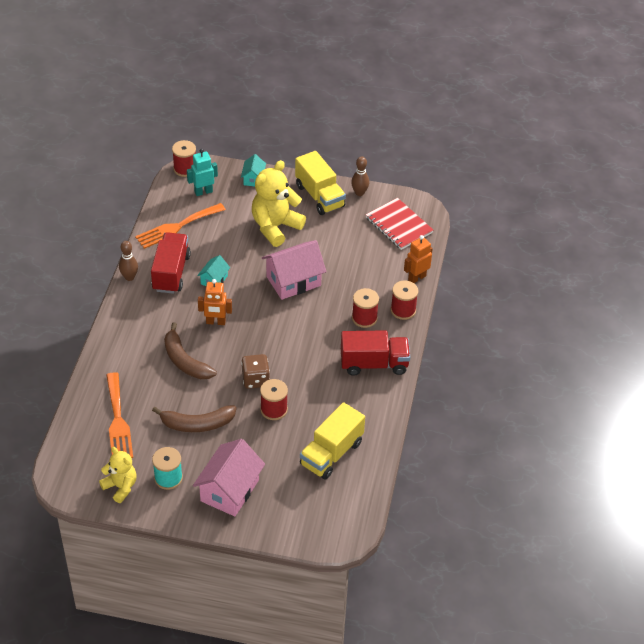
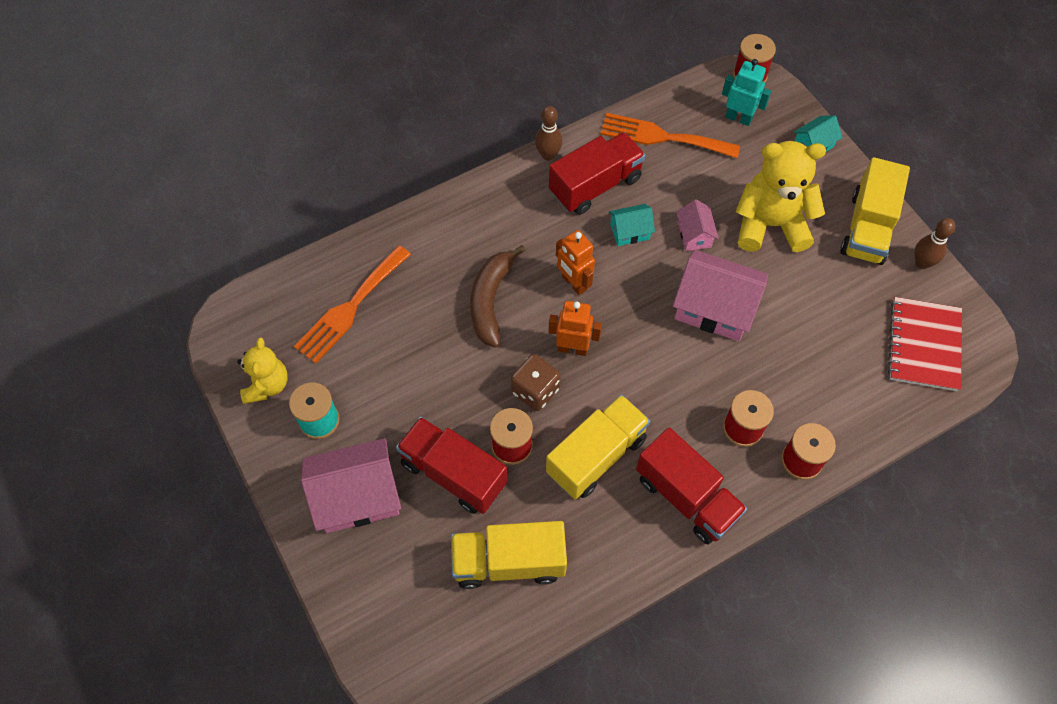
camera: 50 degrees right, 15 degrees up
(197, 424) = (417, 386): brown banana -> none
(246, 258) = (694, 235): none -> pink house
(262, 443) = (453, 473): none -> red truck
(316, 381) = (596, 456): none -> yellow truck
(416, 278) = (867, 433): orange robot -> orange robot (572, 348)

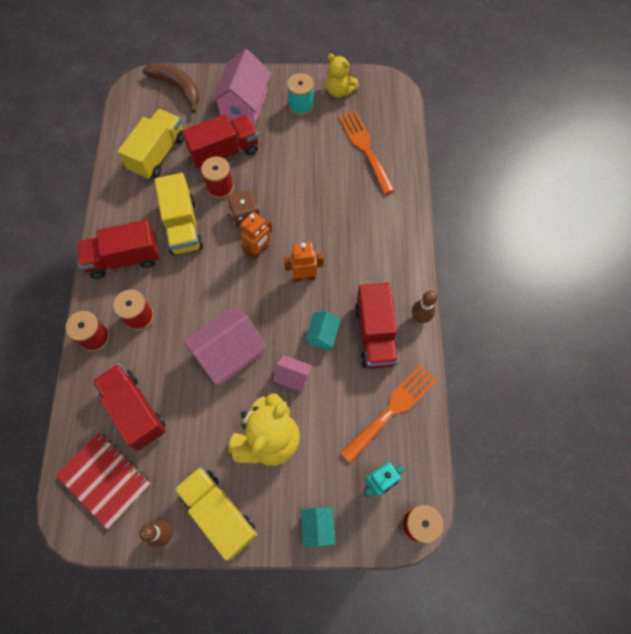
camera: 120 degrees right, 5 degrees up
(490, 301) = (322, 223): brown banana -> brown banana (177, 87)
(841, 362) = (135, 410): none -> red truck

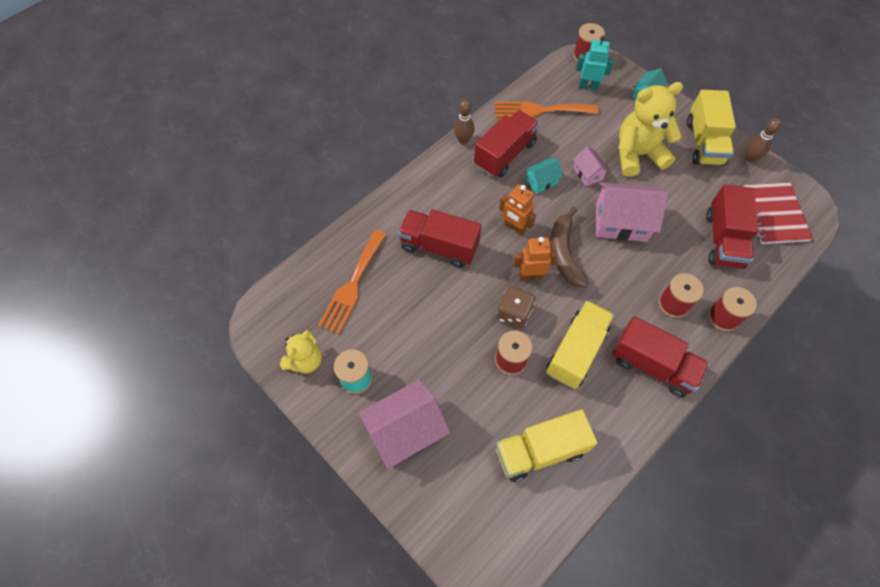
camera: 135 degrees left, 5 degrees down
(177, 87) = (450, 522): brown banana -> brown banana (564, 253)
(225, 152) = (474, 393): red truck -> red truck (439, 246)
(339, 91) = (305, 360): yellow teddy bear -> yellow teddy bear turned 45 degrees clockwise

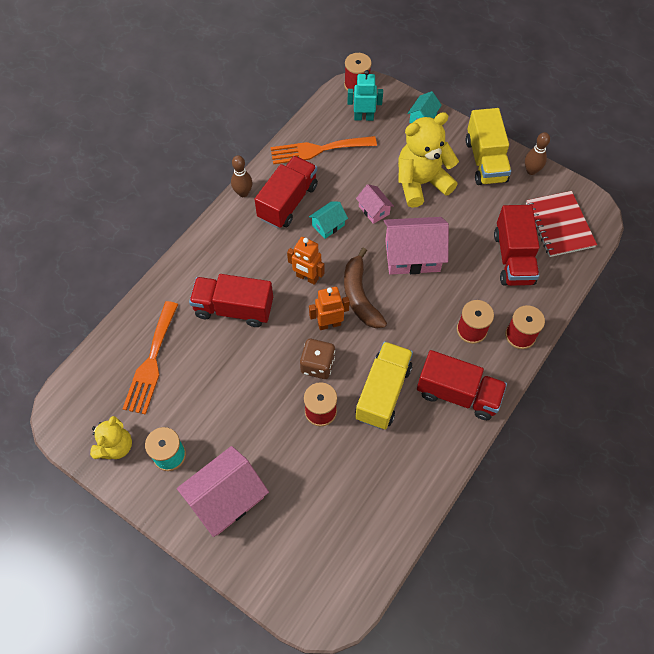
camera: 10 degrees left, 0 degrees up
(540, 451) = (359, 494): yellow truck -> none

